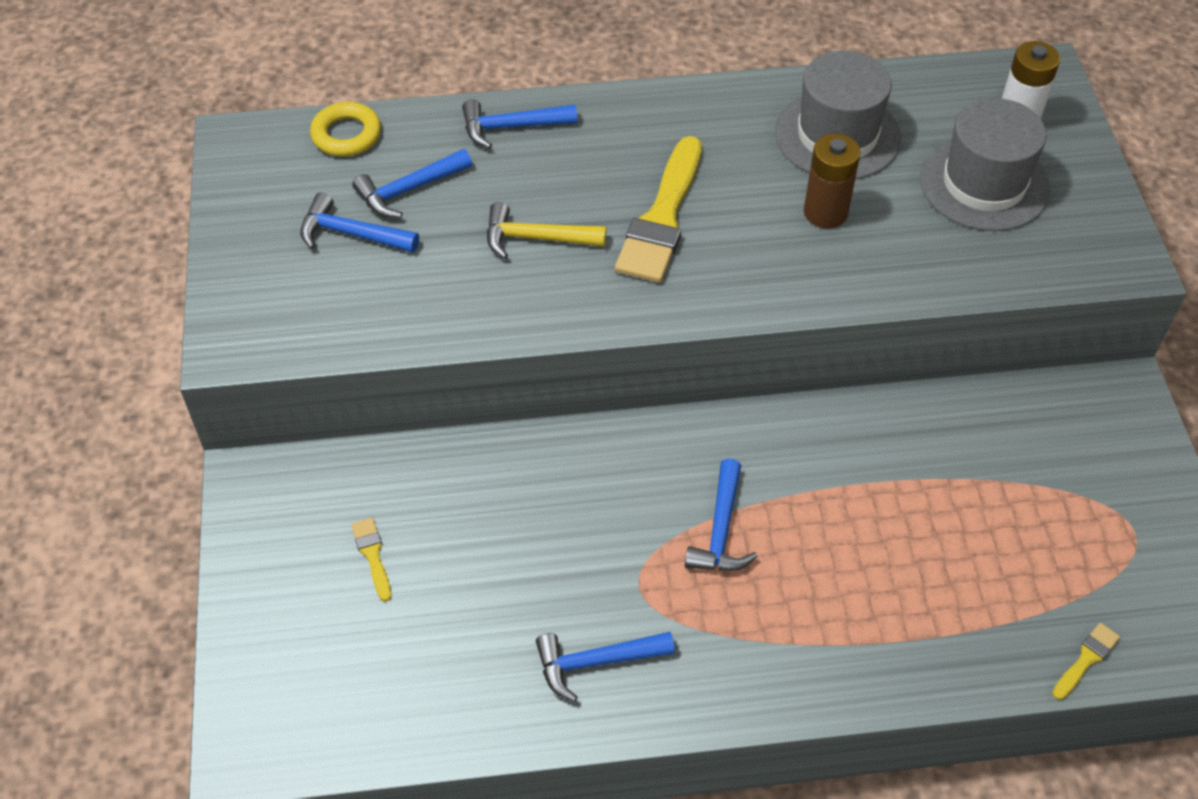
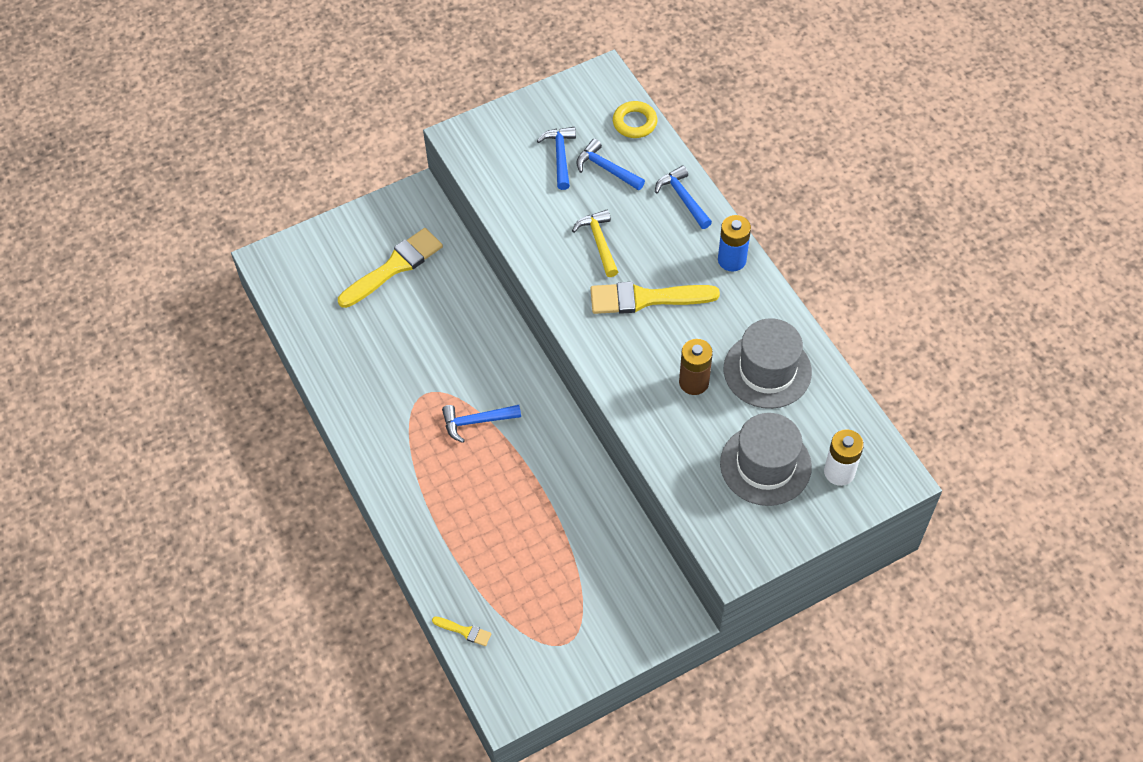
camera: 70 degrees right, 5 degrees up
(372, 555) = (394, 267): yellow brush -> yellow brush, size x2.24
(596, 662) = (370, 389): blue hammer -> none
(643, 112) = (732, 260): none -> blue battery

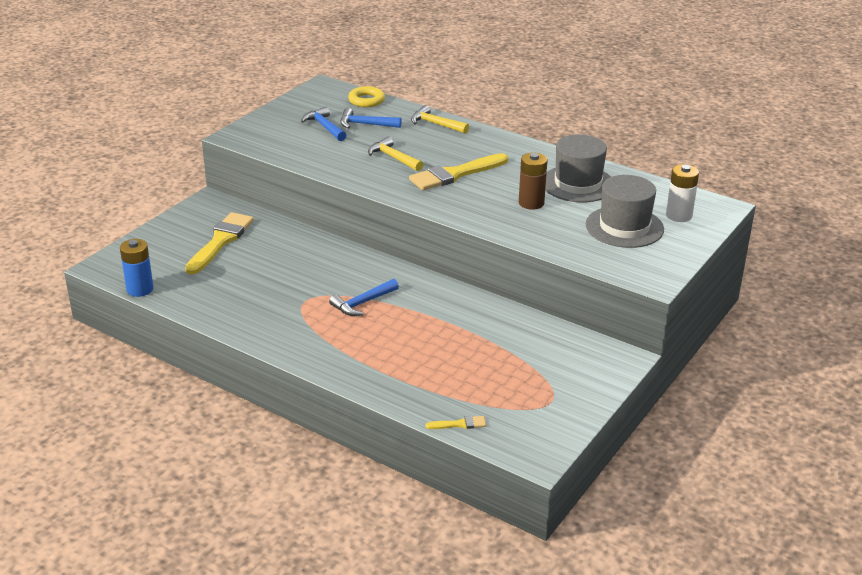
camera: 30 degrees left, 25 degrees down
(683, 198) = (436, 124): blue hammer -> yellow hammer
(732, 260) = (499, 142): blue battery -> blue battery (140, 289)

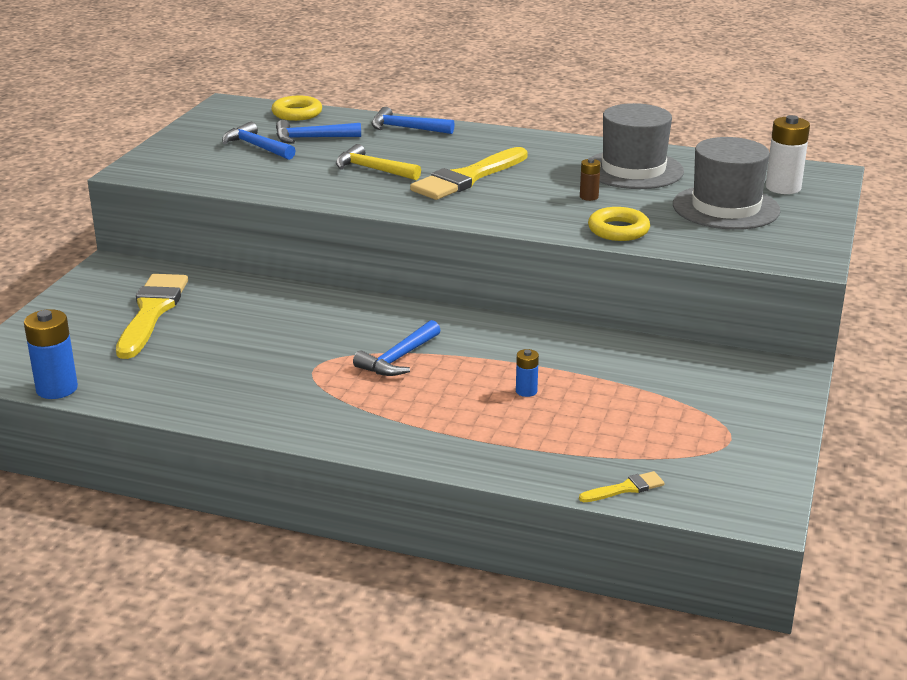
camera: 15 degrees left, 5 degrees down
(434, 342) = (526, 391): none -> blue battery
(436, 124) = (406, 128): yellow hammer -> blue hammer
(531, 203) = (589, 197): brown battery -> brown battery, size x0.53
(535, 234) = (618, 230): none -> yellow ring

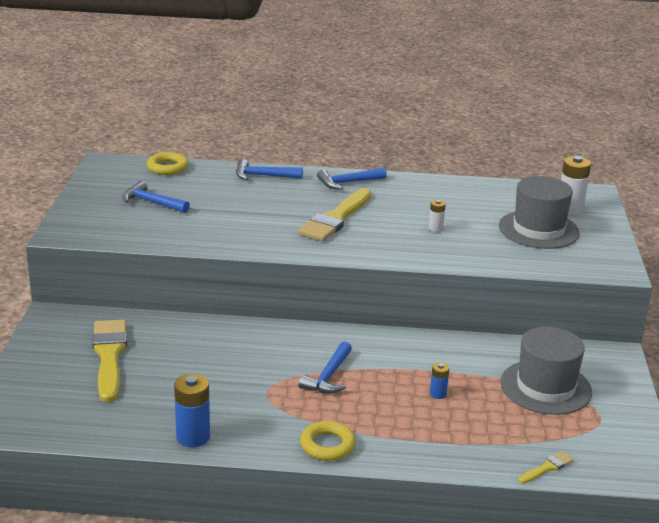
camera: 15 degrees left, 0 degrees up
(57, 389) = (66, 437): blue battery -> blue battery (193, 437)
(311, 138) = (193, 191): blue hammer -> blue hammer (348, 183)
(373, 169) = (257, 217): yellow hammer -> none
(589, 197) = (435, 228): brown battery -> white battery
(618, 230) = (472, 256): yellow ring -> yellow ring (327, 445)
(633, 170) = (455, 201): grey hat -> grey hat (545, 387)

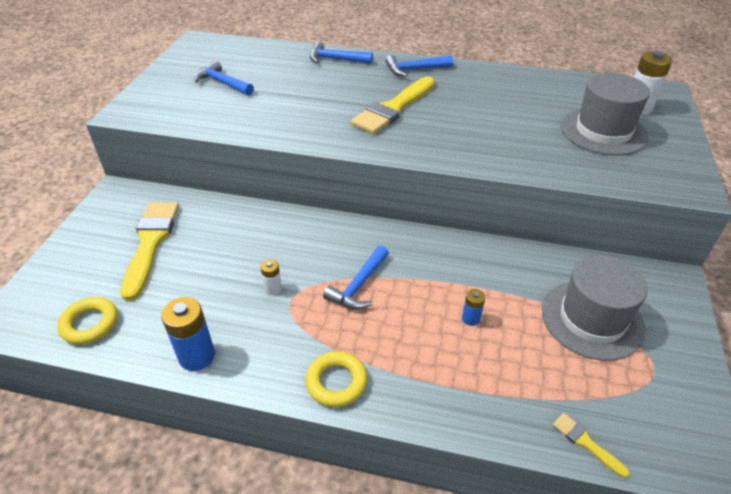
camera: 10 degrees right, 15 degrees up
(167, 168) = (250, 48): yellow ring -> yellow ring (90, 324)
(435, 228) = (493, 124): white battery -> white battery (273, 288)
(547, 467) = (586, 443): yellow brush -> yellow brush turned 105 degrees counterclockwise

